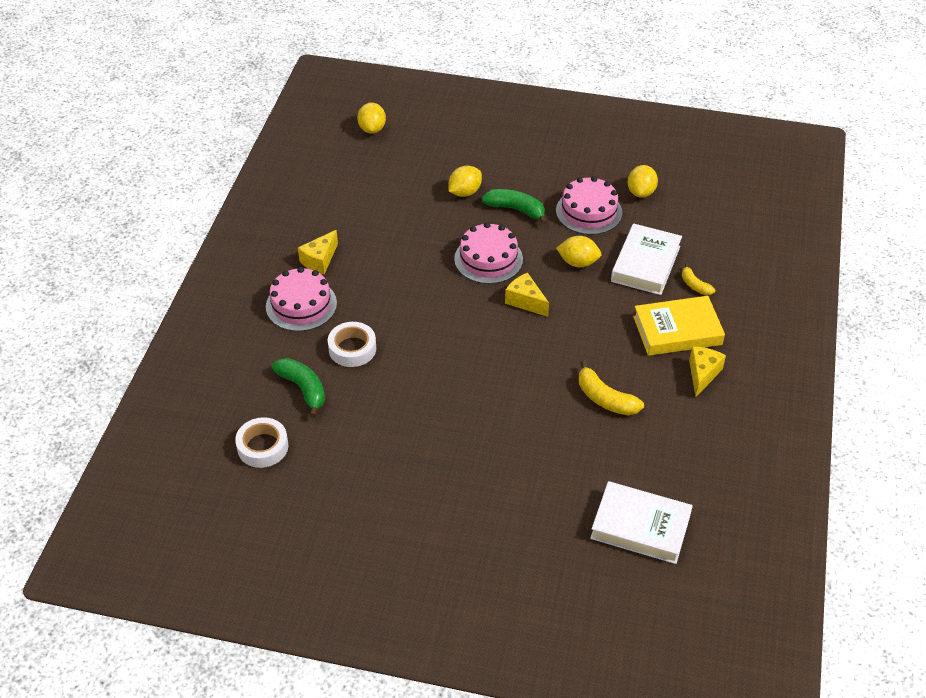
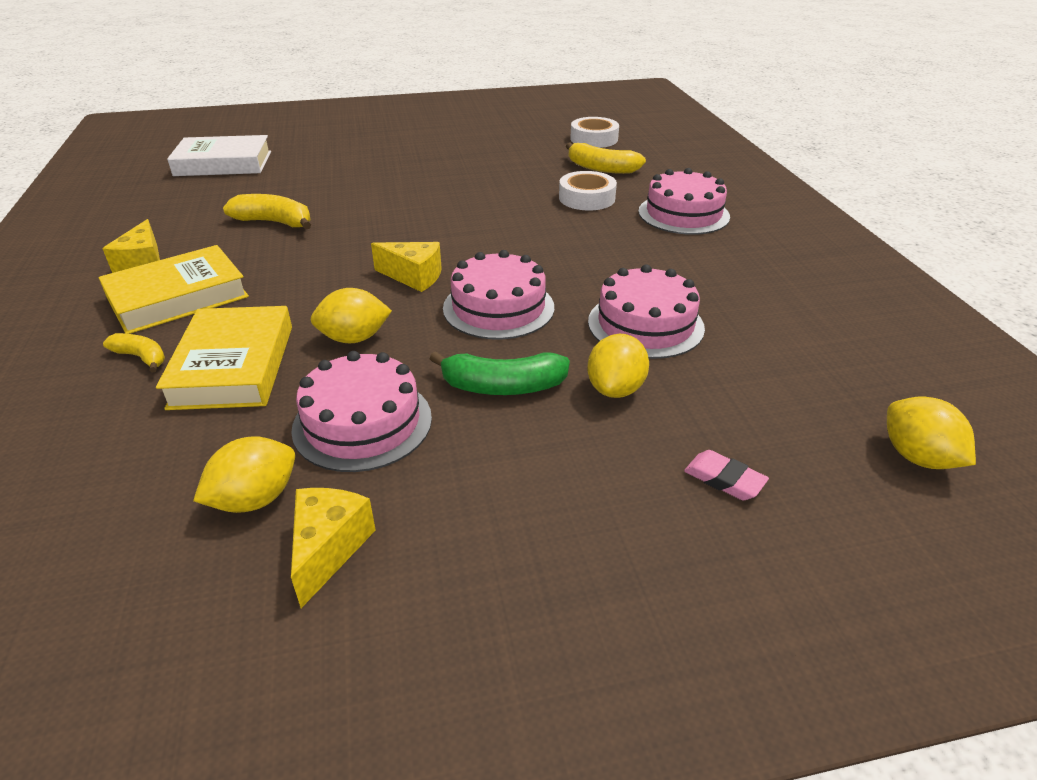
camera: 155 degrees right, 10 degrees down
(303, 389) = (601, 168): green banana -> yellow banana
(320, 260) = (719, 252): yellow cheese -> yellow cheese (328, 549)
(418, 222) = (645, 324): none -> pink cake
(455, 144) = (724, 479): none -> pink eraser
(641, 192) = (255, 499): yellow lemon -> yellow lemon turned 60 degrees clockwise
(645, 264) = (233, 366): white book -> yellow book

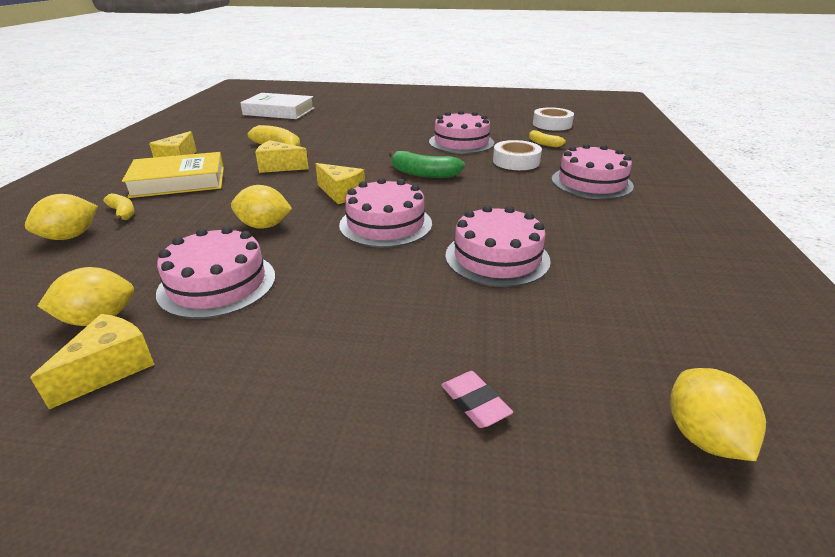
camera: 20 degrees right, 5 degrees down
(233, 366) = (171, 228): yellow book -> none
(300, 252) = (279, 167): none -> yellow cheese
(503, 387) = (341, 280): green banana -> green banana (423, 174)
(505, 180) = (461, 142): none -> pink cake
(601, 168) = (543, 143): yellow banana -> yellow banana, size x0.61
(615, 389) = (432, 302): yellow lemon -> yellow lemon (70, 236)

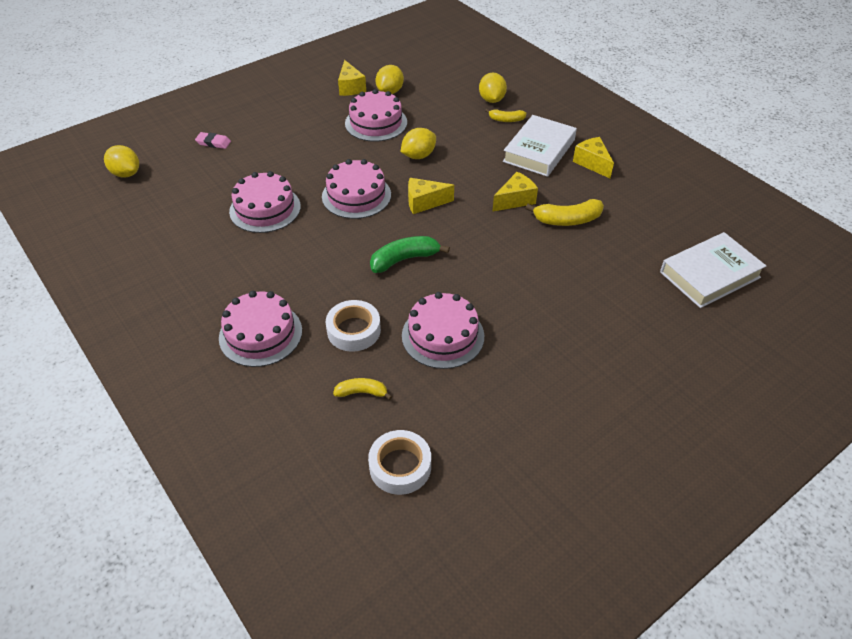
camera: 135 degrees right, 15 degrees up
(179, 181) = (539, 150): yellow book -> white book

